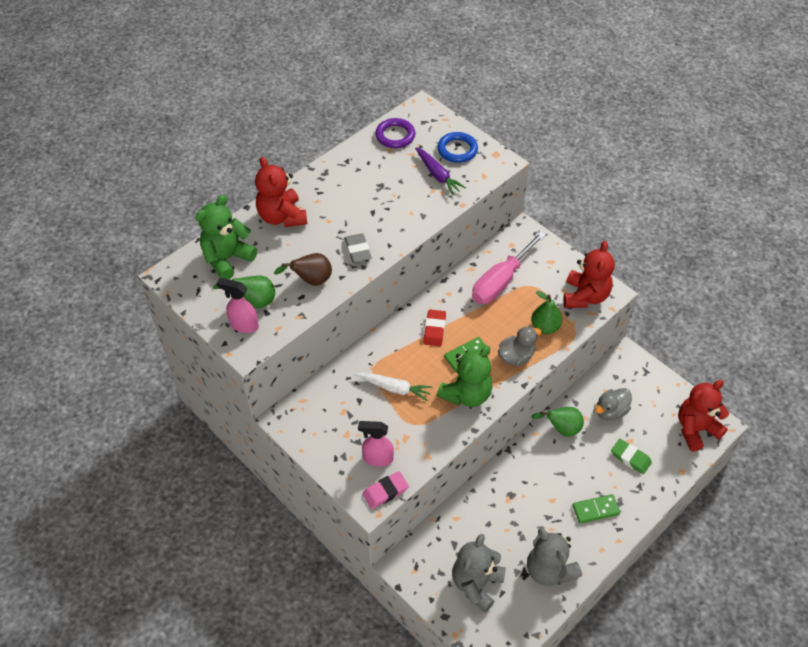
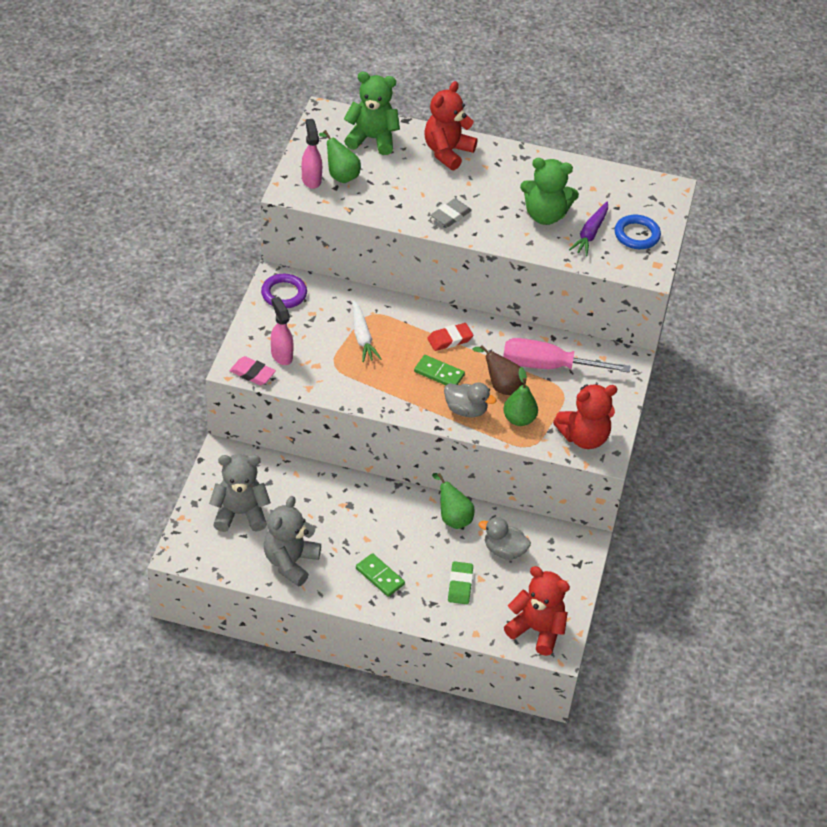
camera: 55 degrees right, 5 degrees down
(311, 280) = (392, 200): brown pear -> brown pear (501, 386)
(395, 136) = (615, 185): purple ring -> purple ring (284, 294)
(466, 394) = (395, 390): green teddy bear -> green teddy bear (545, 215)

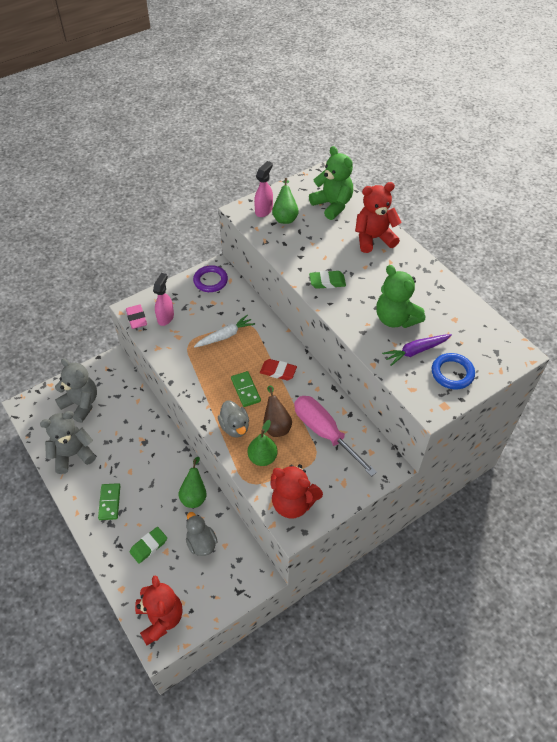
camera: 45 degrees right, 5 degrees up
(362, 337) = (225, 336): white carrot -> white carrot turned 150 degrees counterclockwise
(451, 215) = (327, 282): grey eraser -> green eraser

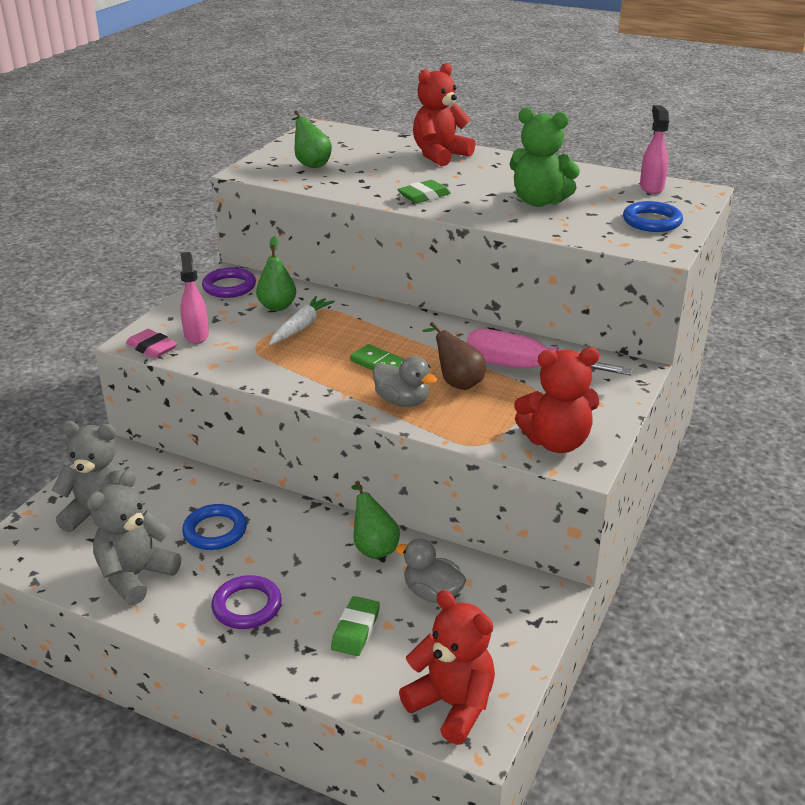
camera: 30 degrees left, 20 degrees down
(109, 502) = (247, 606): green domino -> purple ring
(126, 443) = (215, 531): none -> blue ring
(262, 458) = (471, 416): green pear -> green pear (277, 307)
(264, 210) = (277, 165): pink spray bottle -> pink spray bottle (651, 187)
(278, 371) = (407, 336): red eraser -> none
(332, 205) = (360, 144): green teddy bear -> none
(416, 351) = (592, 217): purple carrot -> none

